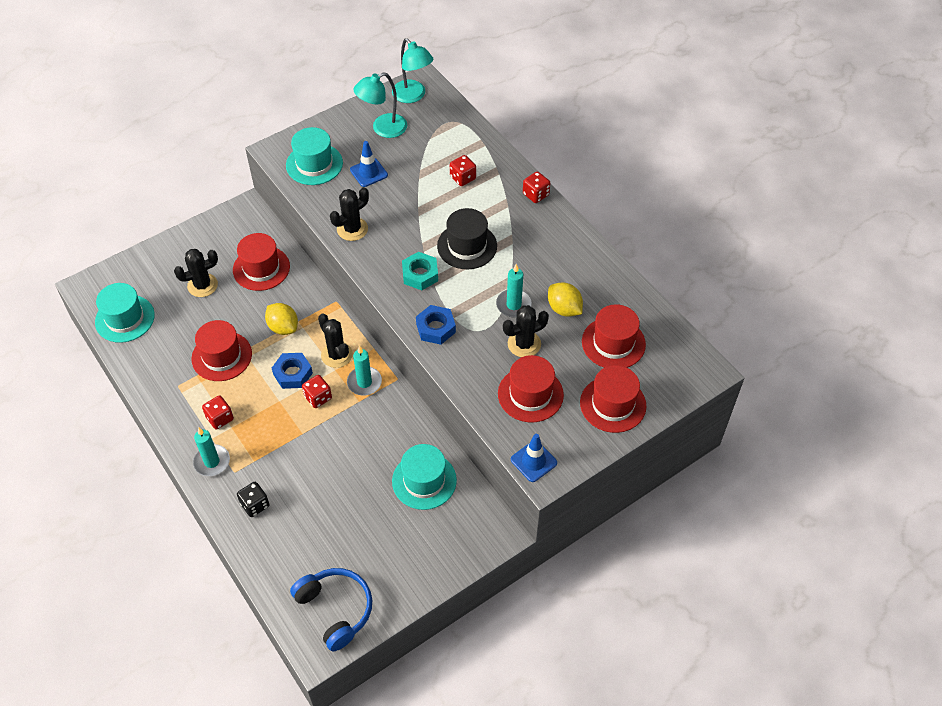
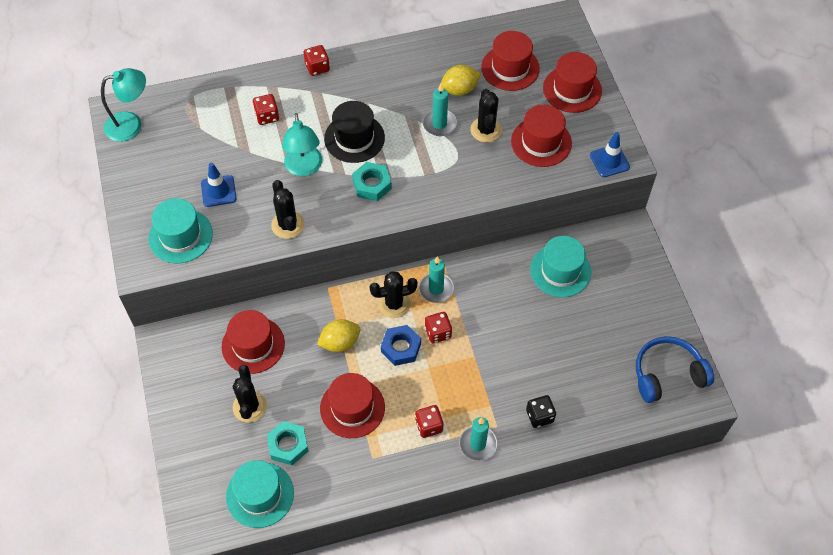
camera: 70 degrees left, 5 degrees up
(174, 323) = (288, 445): none -> turquoise nut
(383, 129) = (163, 163): turquoise lamp -> turquoise lamp (304, 168)
(435, 328) = (441, 190): blue nut -> none

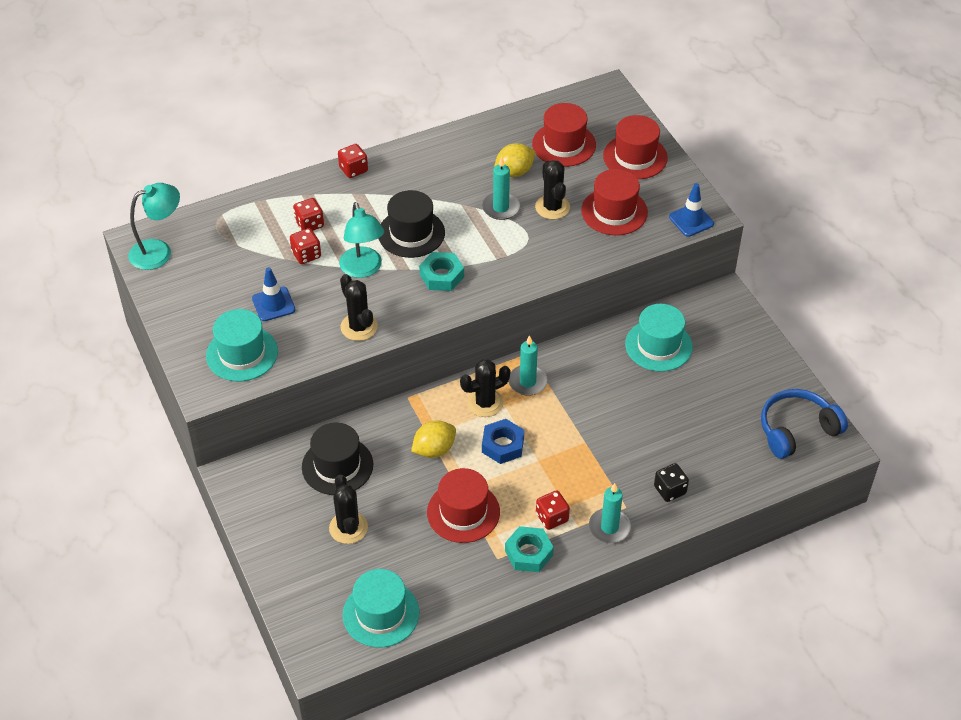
camera: 10 degrees left, 10 degrees down
(253, 345) = (337, 466): red hat -> black hat
(288, 445) = (400, 560): turquoise nut -> turquoise nut (529, 553)
(438, 332) = (540, 424): red dice -> red dice (306, 255)

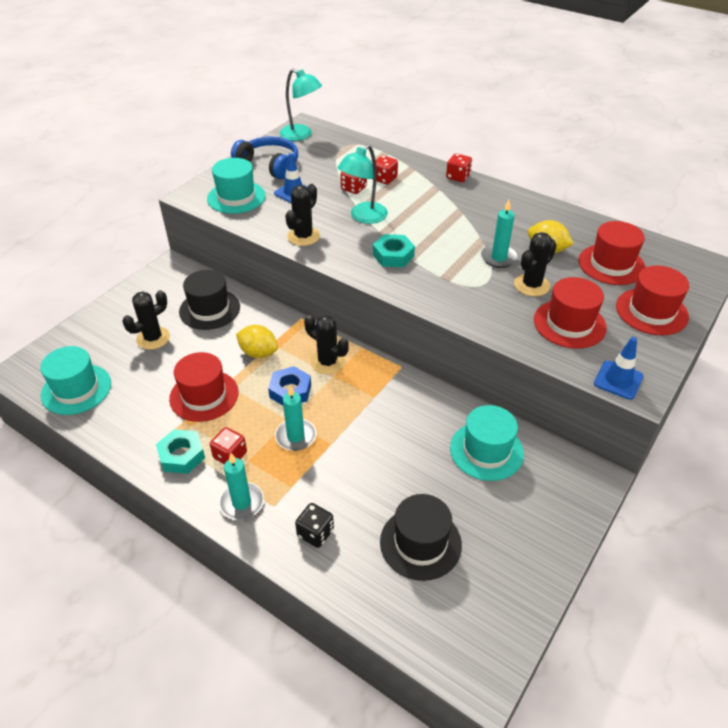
camera: 60 degrees right, 5 degrees down
(411, 233) = (423, 225): black hat -> black hat (420, 543)
(527, 382) = (370, 379): turquoise candle -> turquoise candle (295, 436)
(796, 430) = (474, 620): blue headphones -> blue headphones (269, 165)

